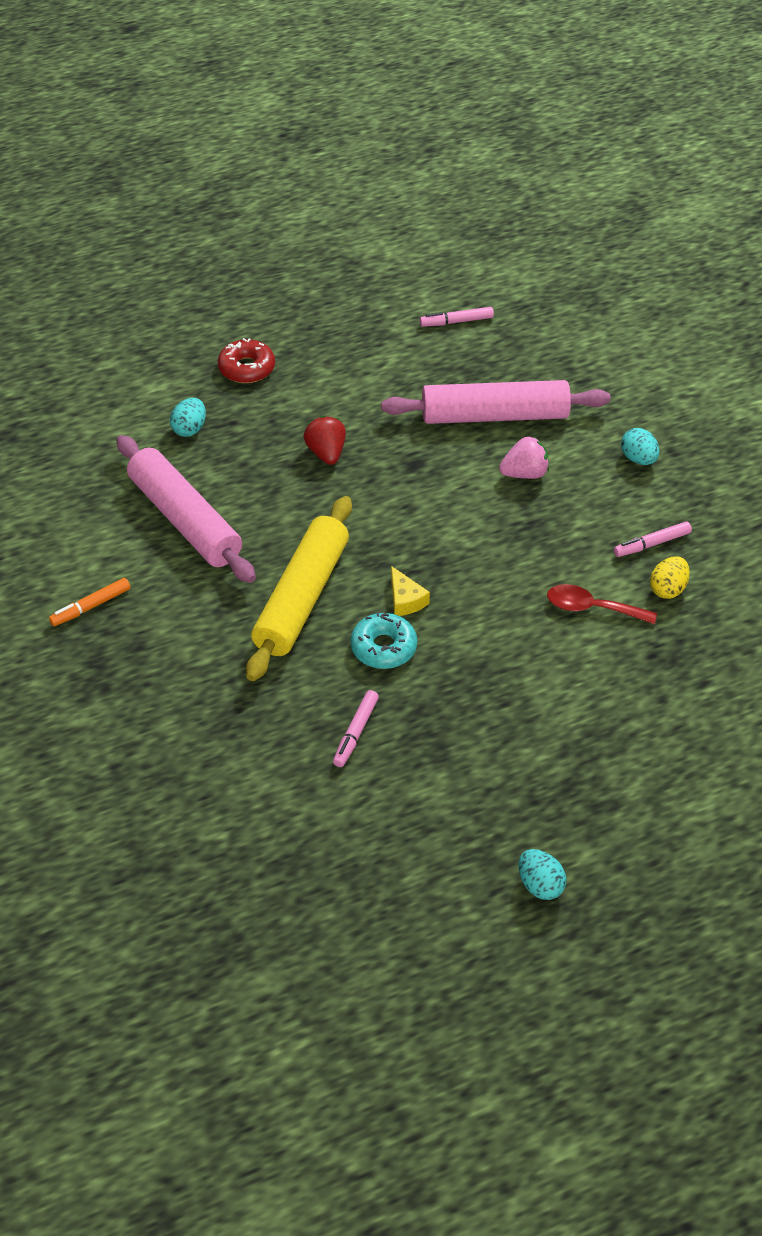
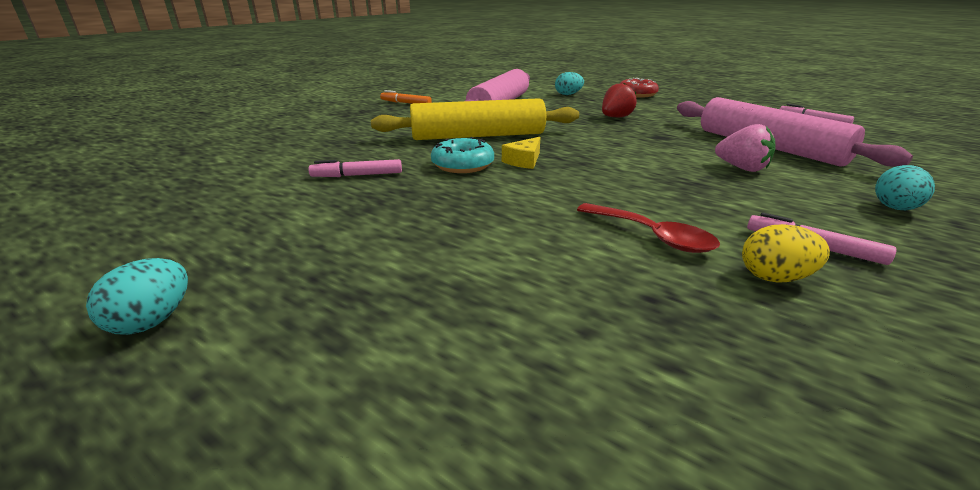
camera: 60 degrees right, 20 degrees down
(592, 608) = (652, 236): red spoon -> red spoon turned 150 degrees clockwise

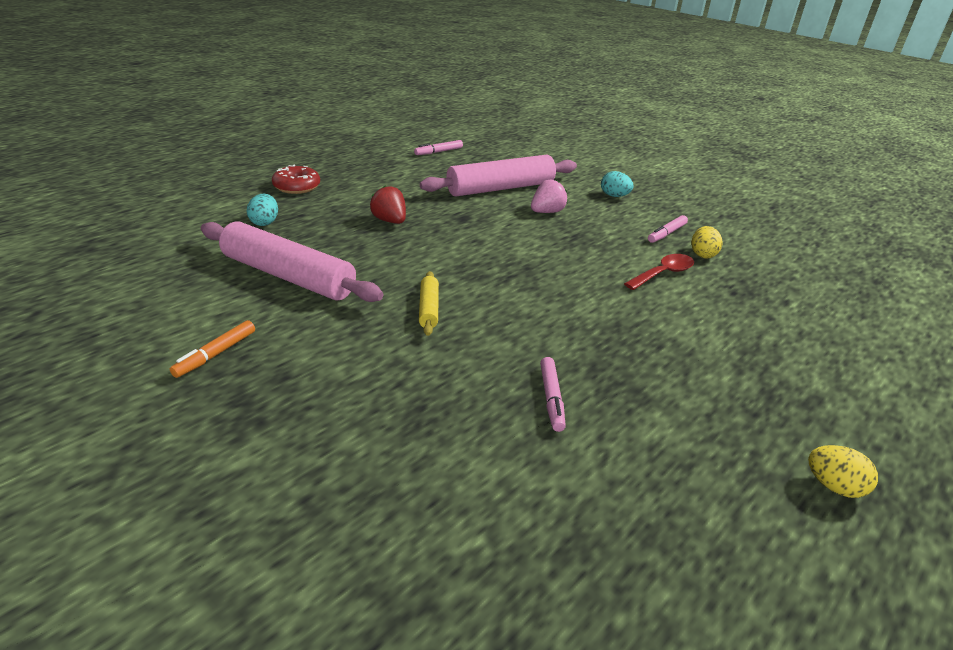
camera: 85 degrees left, 5 degrees up
(153, 321) = (833, 486): turquoise egg -> yellow egg
(463, 165) = (526, 329): turquoise donut -> none
(478, 136) = (428, 309): yellow rolling pin -> yellow rolling pin, size x0.46
(524, 161) = (519, 294): yellow cheese -> none

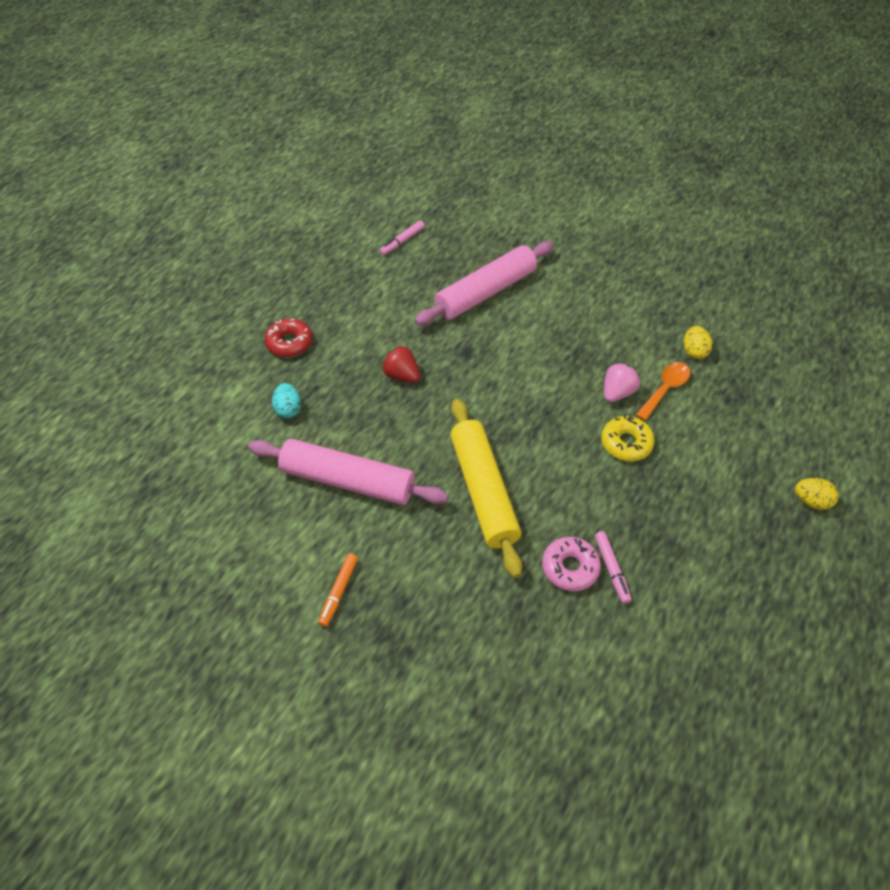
camera: 10 degrees left, 20 degrees up
(428, 309) = (483, 491): yellow rolling pin -> yellow rolling pin, size x2.19
(499, 387) = (570, 567): none -> pink donut
(546, 212) = (540, 321): pink strawberry -> pink strawberry (617, 392)
(606, 303) = (626, 443): none -> yellow donut
(614, 196) = (596, 276): turquoise egg -> none
(663, 273) = (665, 389): red spoon -> orange spoon
(666, 233) = (657, 327): pink marker -> none
(833, 486) = (822, 602): yellow egg -> yellow egg (811, 501)

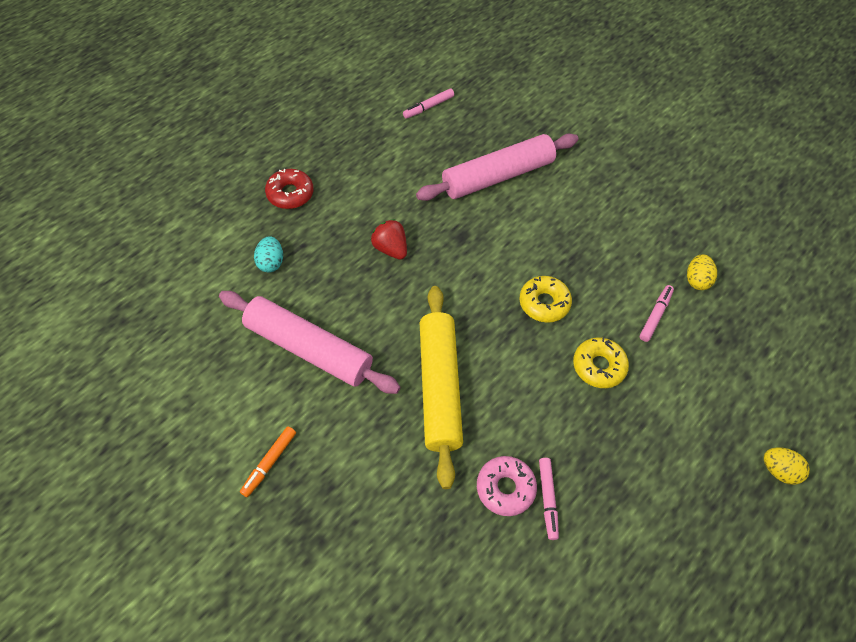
camera: 10 degrees right, 5 degrees up
(560, 397) = (544, 303): none -> yellow donut
(617, 392) = (604, 309): pink strawberry -> none
(665, 389) = (655, 315): orange spoon -> pink marker

